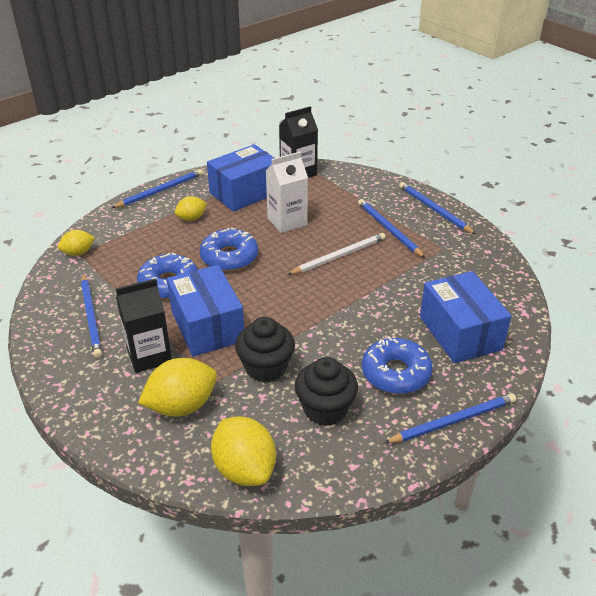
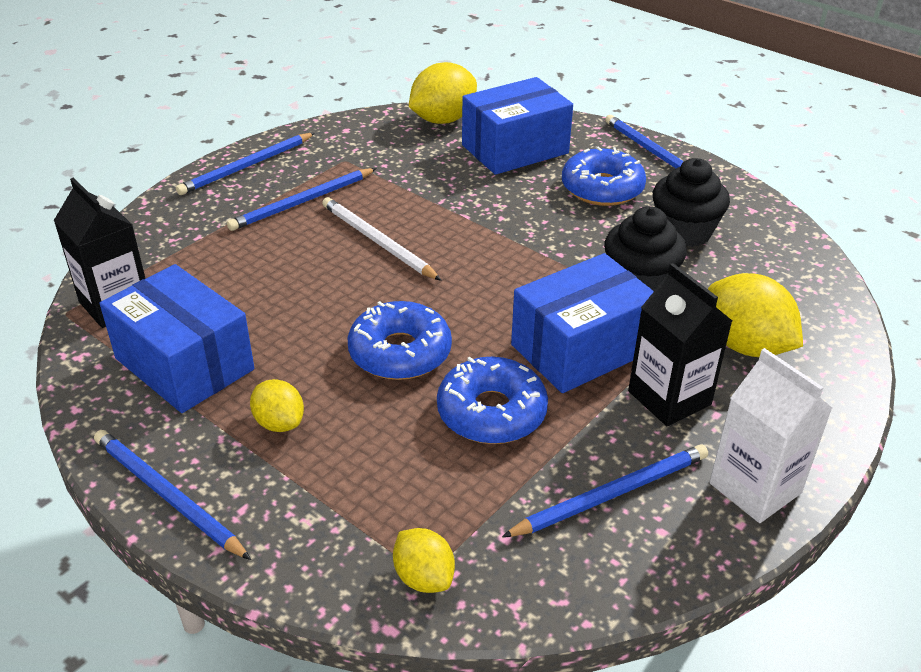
camera: 100 degrees left, 0 degrees up
(244, 469) = (806, 279): yellow lemon -> yellow lemon (443, 120)
(287, 221) = (285, 301): white carton -> white carton (755, 488)

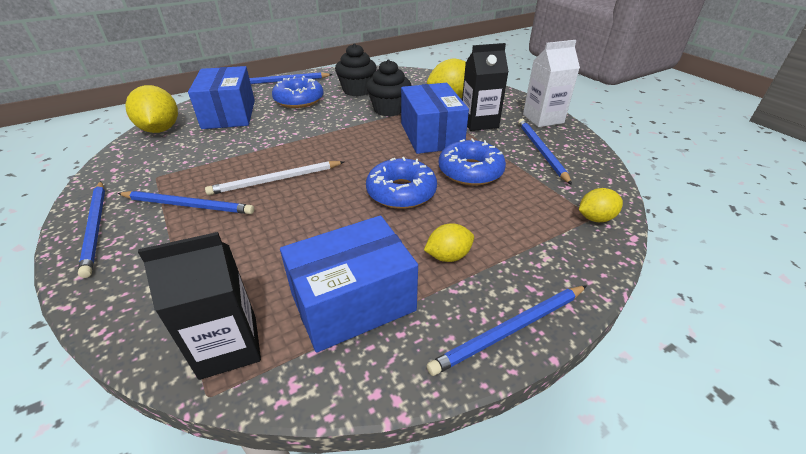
camera: 70 degrees left, 0 degrees up
(302, 202) = (188, 205): blue pencil -> blue pencil turned 60 degrees counterclockwise

